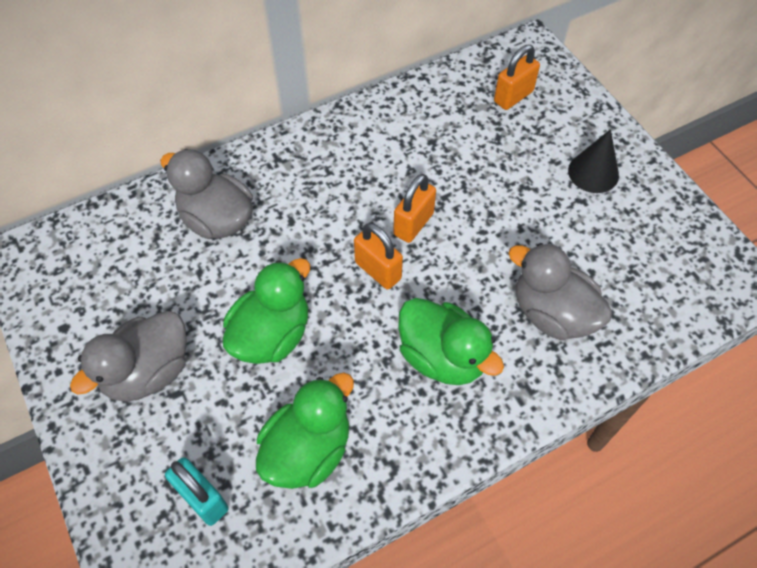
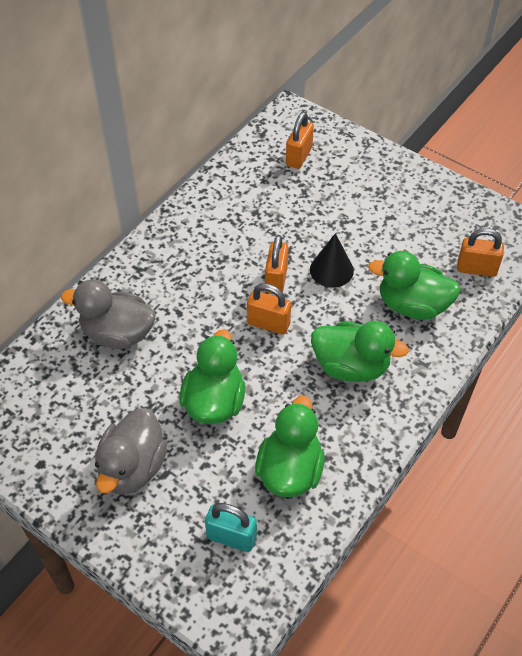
camera: 25 degrees left, 5 degrees down
(552, 313) = (412, 305): grey duck -> green duck
(593, 172) = (388, 193): black cone -> black cone (331, 270)
(653, 300) = (476, 269): none -> orange padlock

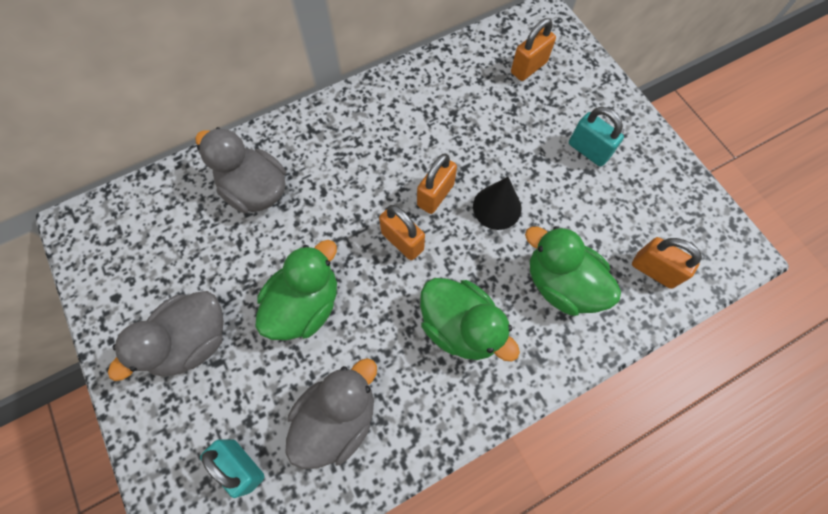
camera: 25 degrees right, 15 degrees up
(290, 470) = (337, 418): green duck -> grey duck
(381, 202) = (588, 150): none -> turquoise padlock

